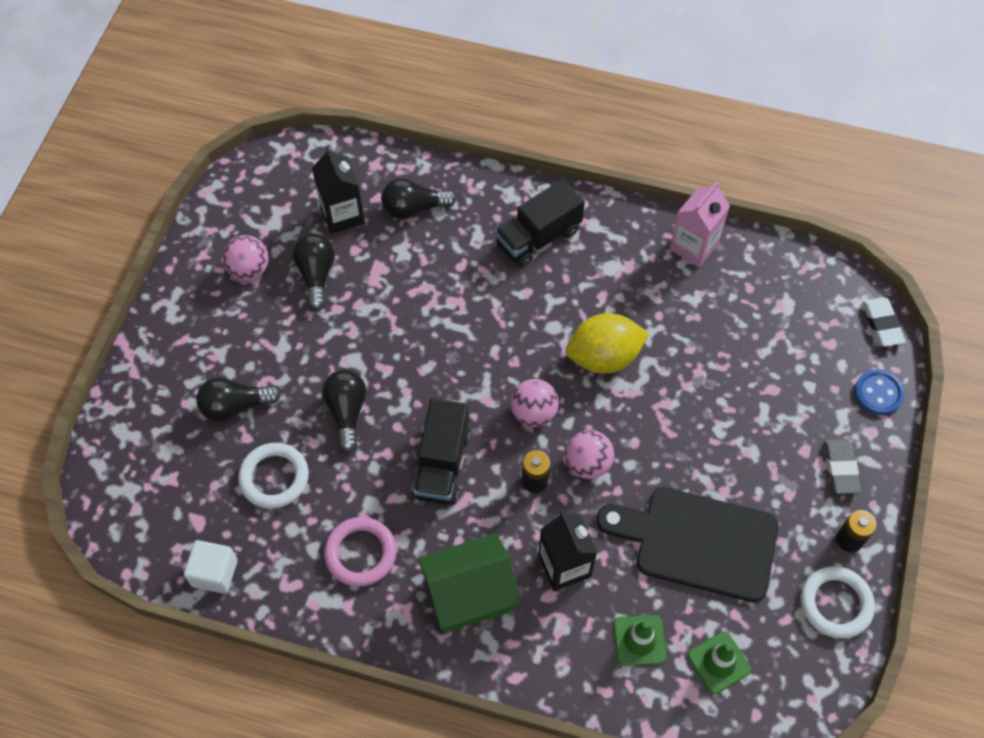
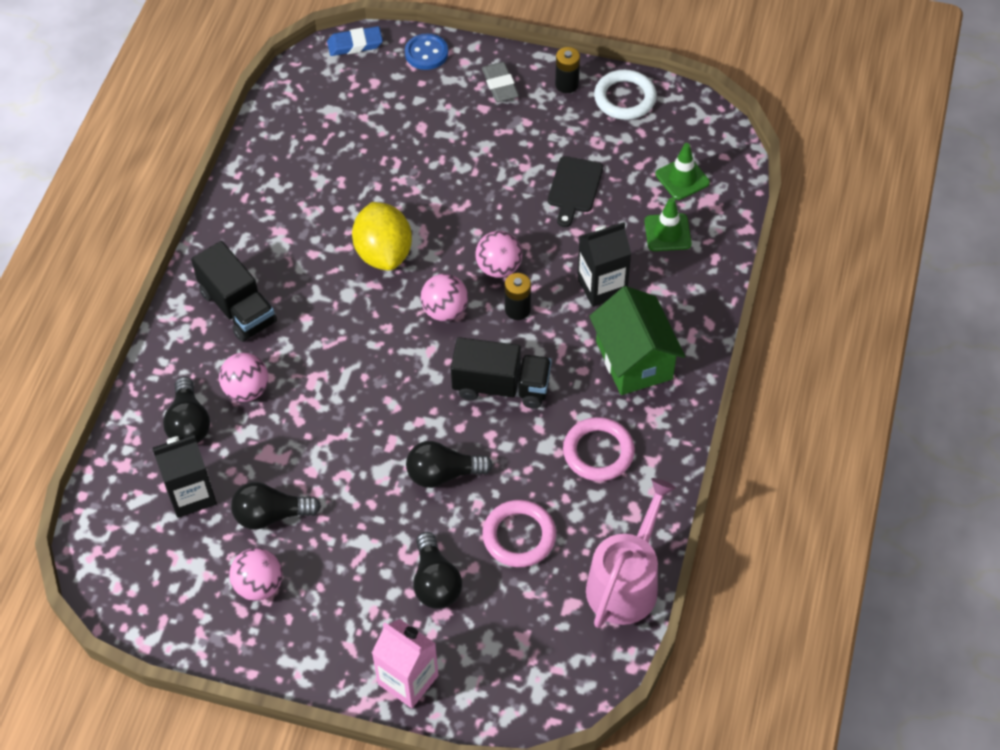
camera: 90 degrees left, 5 degrees down
(215, 573) = (626, 582): white cube -> pink watering can
(274, 477) = (519, 536): white ring -> pink ring
(447, 249) = (247, 390): none -> pink ball
(693, 246) = (259, 177): pink carton -> pink carton (408, 680)
(698, 542) = (574, 188): black cutting board -> black cutting board, size x0.53
(840, 468) = (500, 85): grey eraser -> grey eraser turned 75 degrees clockwise
(882, 324) = (355, 44): white eraser -> blue eraser

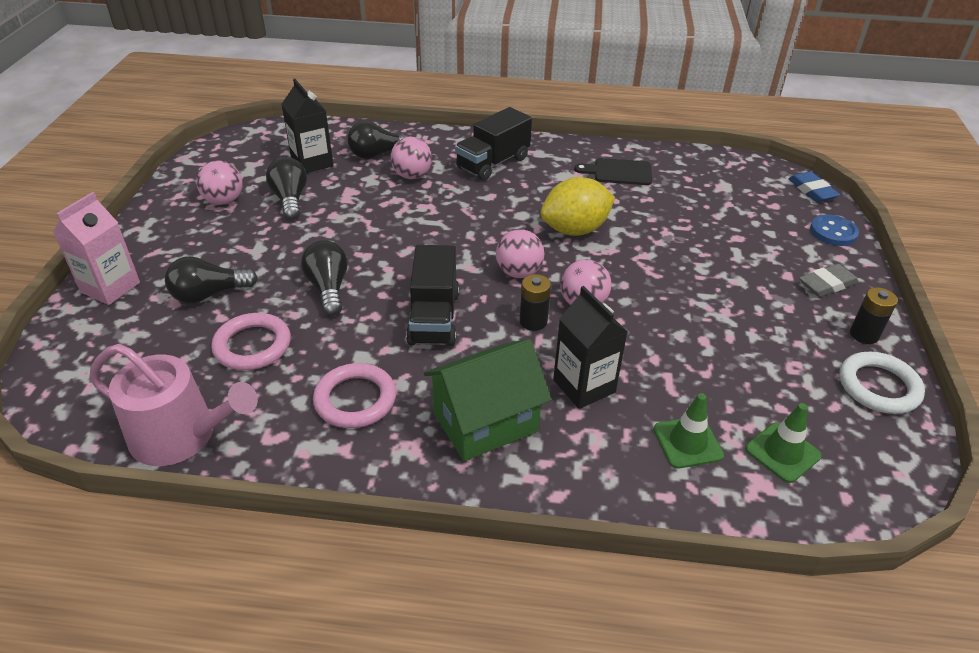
camera: 80 degrees right, 15 degrees down
(574, 188) = (716, 352): black cutting board -> black cutting board (619, 172)

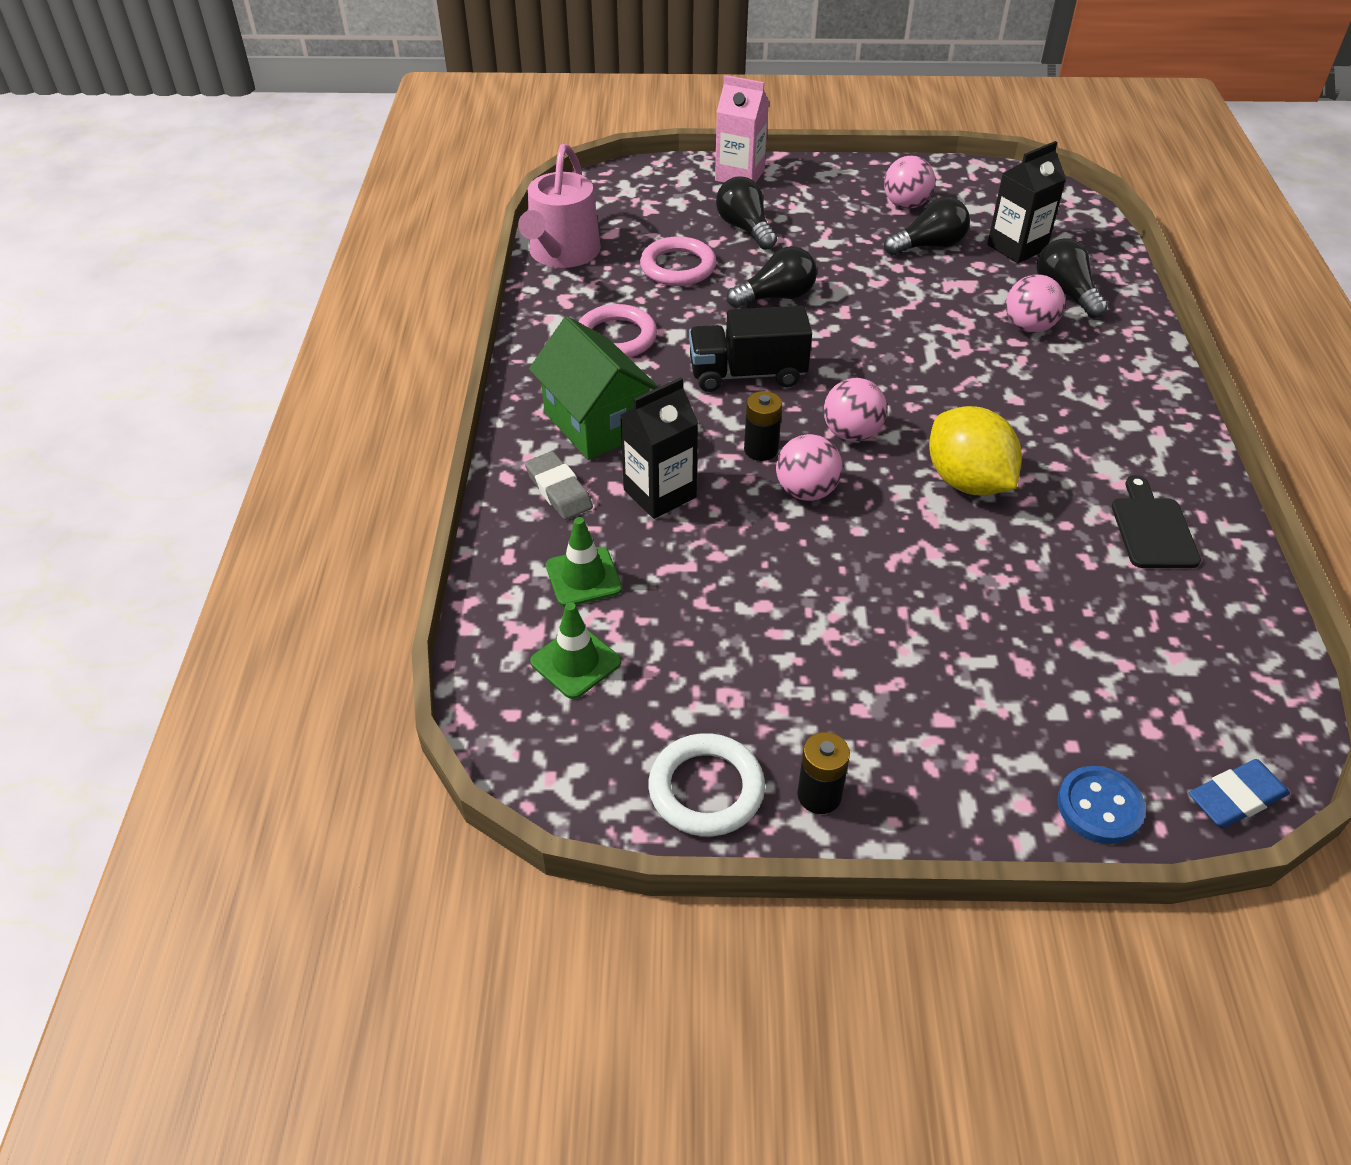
camera: 85 degrees right, 5 degrees up
(493, 163) = (1102, 395): black truck -> none
(827, 284) = (936, 769): grey eraser -> grey eraser (559, 490)

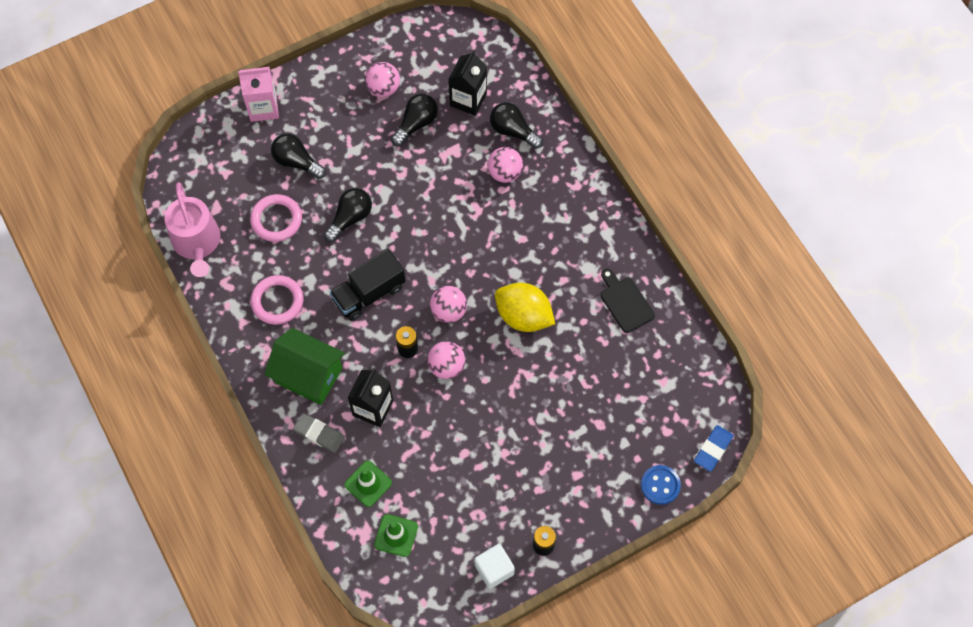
camera: 30 degrees left, 20 degrees up
(706, 789) = (494, 569): white ring -> white cube

